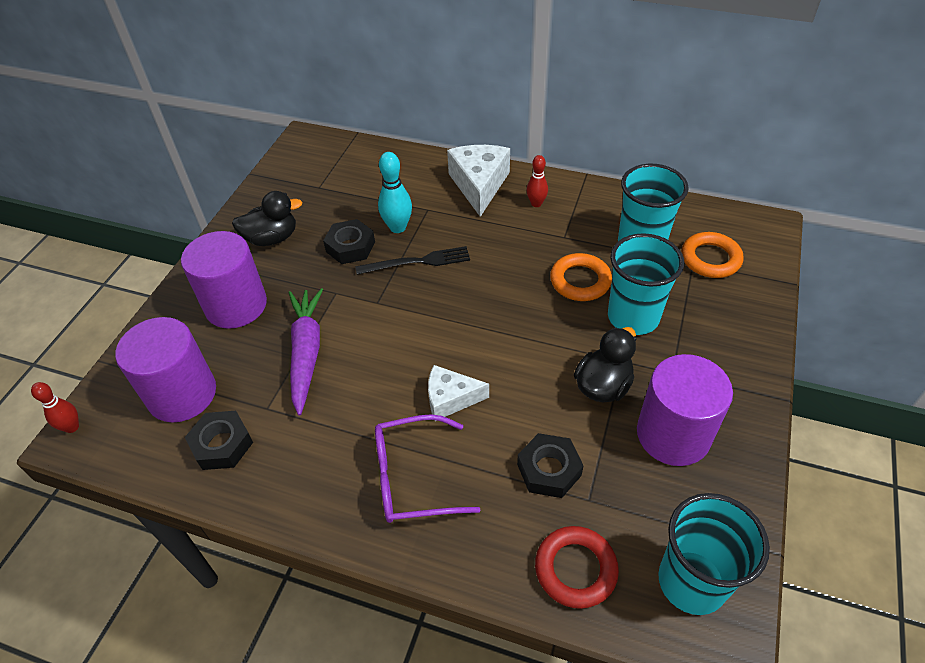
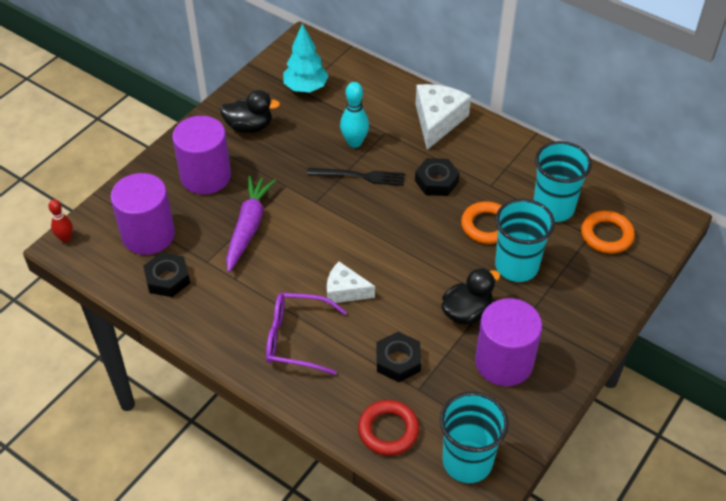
camera: 15 degrees right, 0 degrees up
(323, 184) = (306, 88): none -> turquoise tree
(350, 247) = (310, 150): black nut -> black nut (436, 181)
(536, 203) = (479, 150): red bowling pin -> none

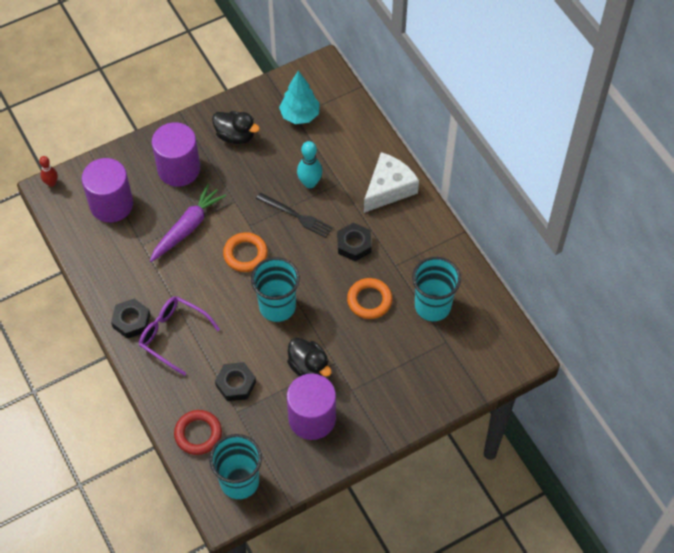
camera: 25 degrees right, 10 degrees up
(167, 279) = (107, 248): black nut -> black nut (131, 321)
(345, 291) = (229, 311): white cheese -> none
(467, 312) = (309, 367): black duck -> black duck turned 60 degrees clockwise
(516, 266) = (371, 344): turquoise cup -> turquoise cup (277, 306)
(606, 235) = (459, 347): orange ring -> orange ring (245, 254)

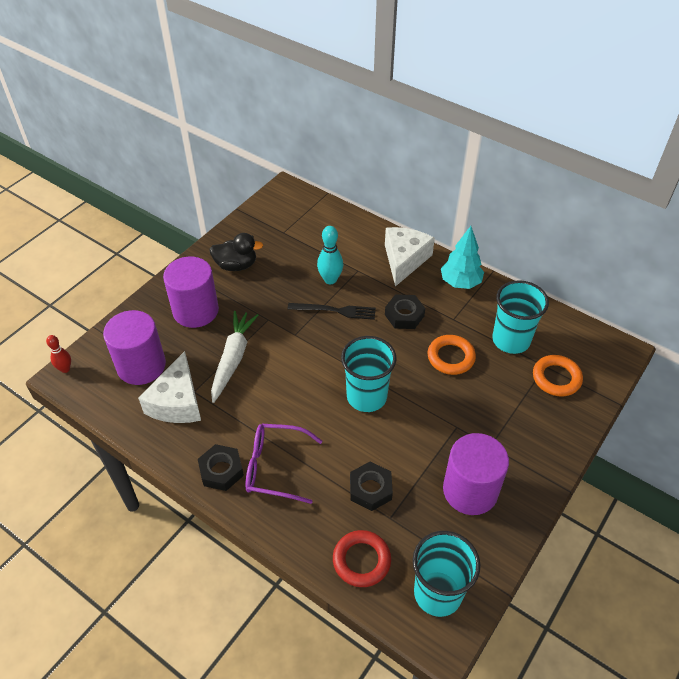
camera: 25 degrees left, 10 degrees down
(125, 249) = (177, 402): none -> white cheese
(187, 228) = (233, 359): purple carrot -> white carrot
(245, 254) = (306, 361): orange ring -> orange ring (556, 378)
(300, 115) = (287, 230): turquoise tree -> turquoise tree (460, 282)
(309, 367) = (434, 441): black duck -> none

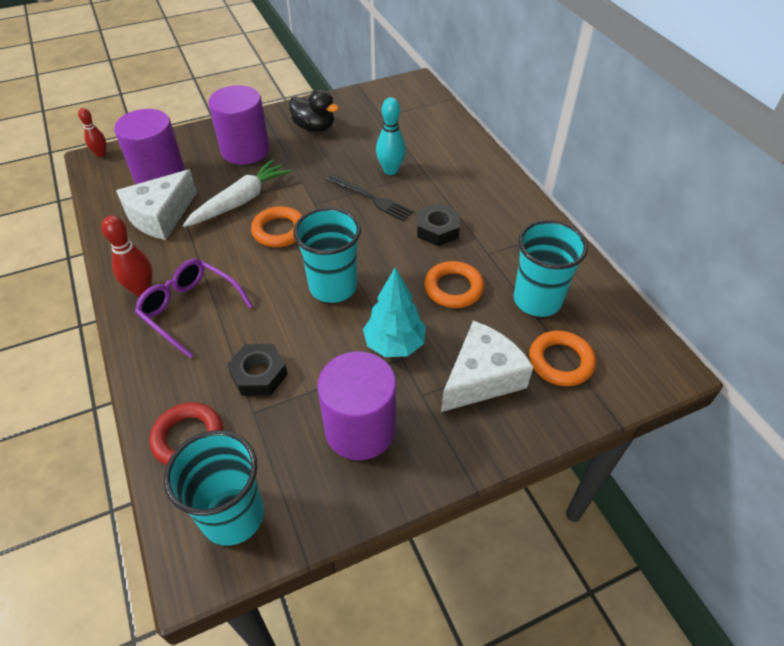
camera: 30 degrees right, 0 degrees up
(221, 471) = (142, 290): black nut -> red bowling pin
(287, 370) = (279, 231): none -> orange ring
(404, 260) = (481, 180): white cheese -> white cheese (481, 378)
(460, 282) = (525, 223): turquoise tree -> turquoise tree (394, 344)

